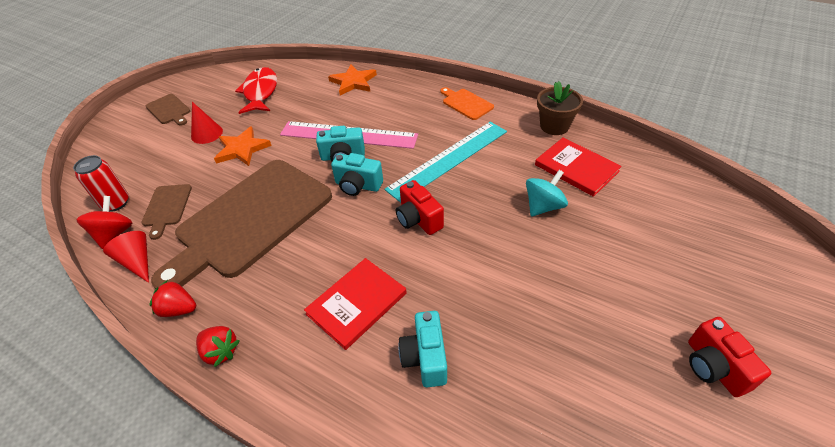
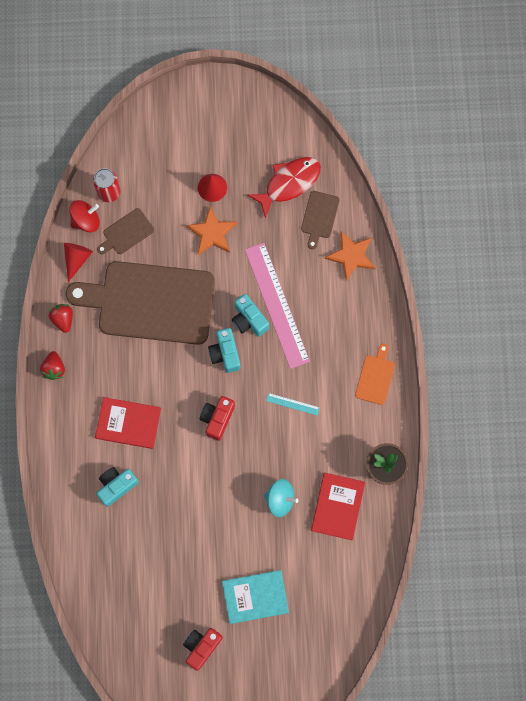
camera: 55 degrees right, 30 degrees up
(169, 110) = (220, 126): brown cutting board -> brown cutting board (319, 217)
(448, 159) = (292, 404): turquoise ruler -> turquoise ruler, size x0.40
(656, 276) = (255, 597): none -> turquoise book

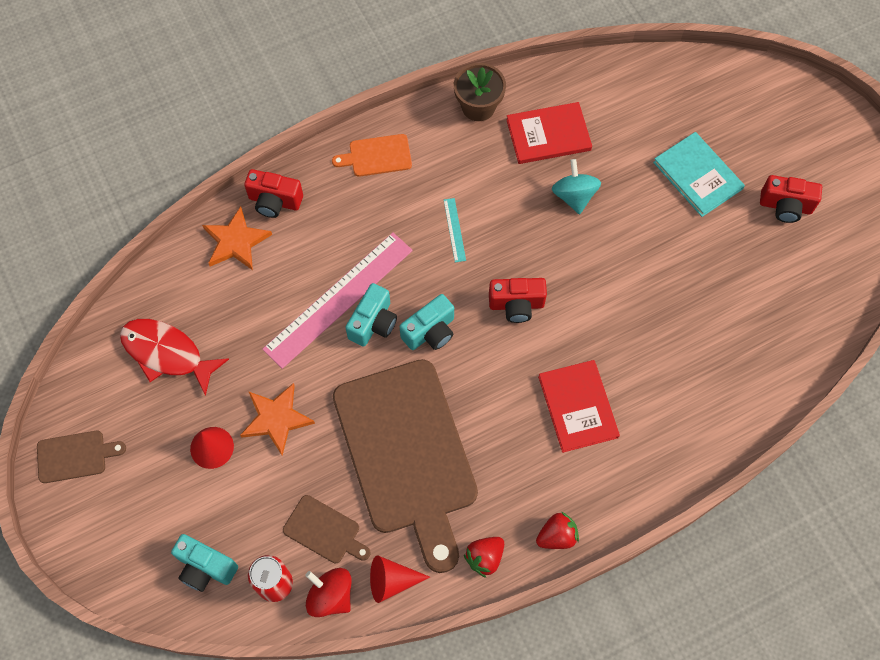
camera: 115 degrees left, 10 degrees down
(116, 486) = (662, 384): turquoise camera -> turquoise camera (205, 567)
(319, 217) = (199, 298): brown cutting board -> brown cutting board (75, 456)
(370, 293) = (274, 201): none -> red camera

